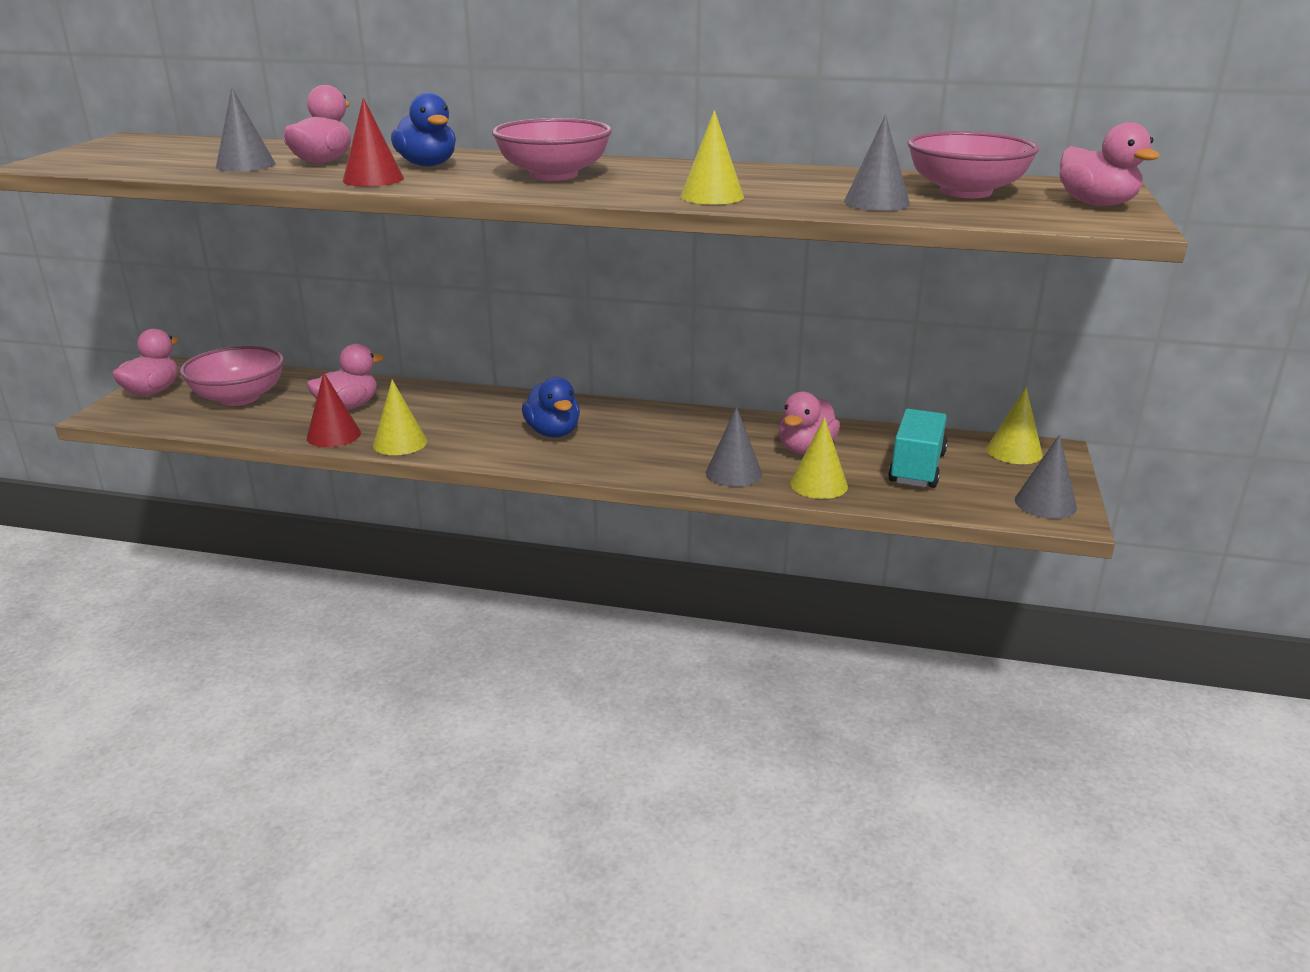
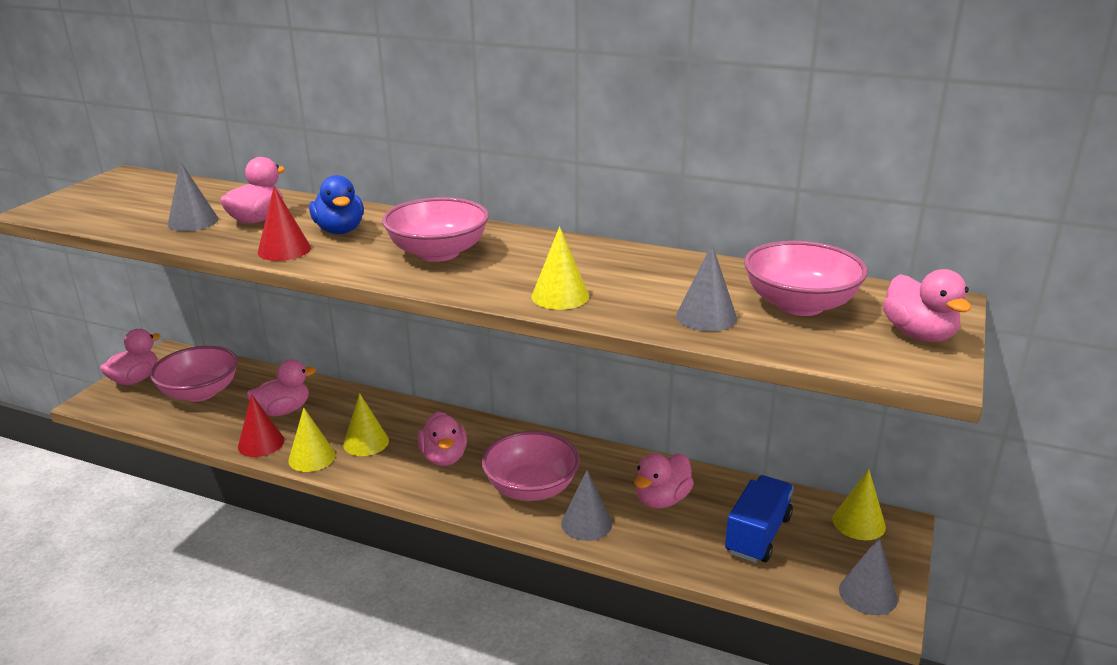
camera: 10 degrees right, 0 degrees up
(553, 432) = (444, 457): blue duck -> pink duck
(661, 450) = (531, 488): none -> pink bowl
(818, 484) = (659, 546): yellow cone -> yellow cone (366, 442)
(917, 468) = (758, 535): turquoise truck -> blue truck

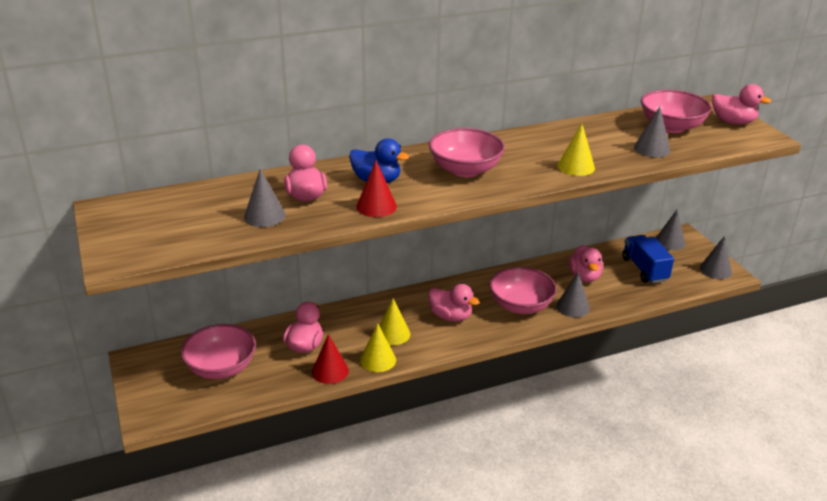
camera: 45 degrees left, 5 degrees up
(135, 379) = (149, 388): pink duck -> none
(858, 523) = (670, 242): yellow cone -> grey cone

